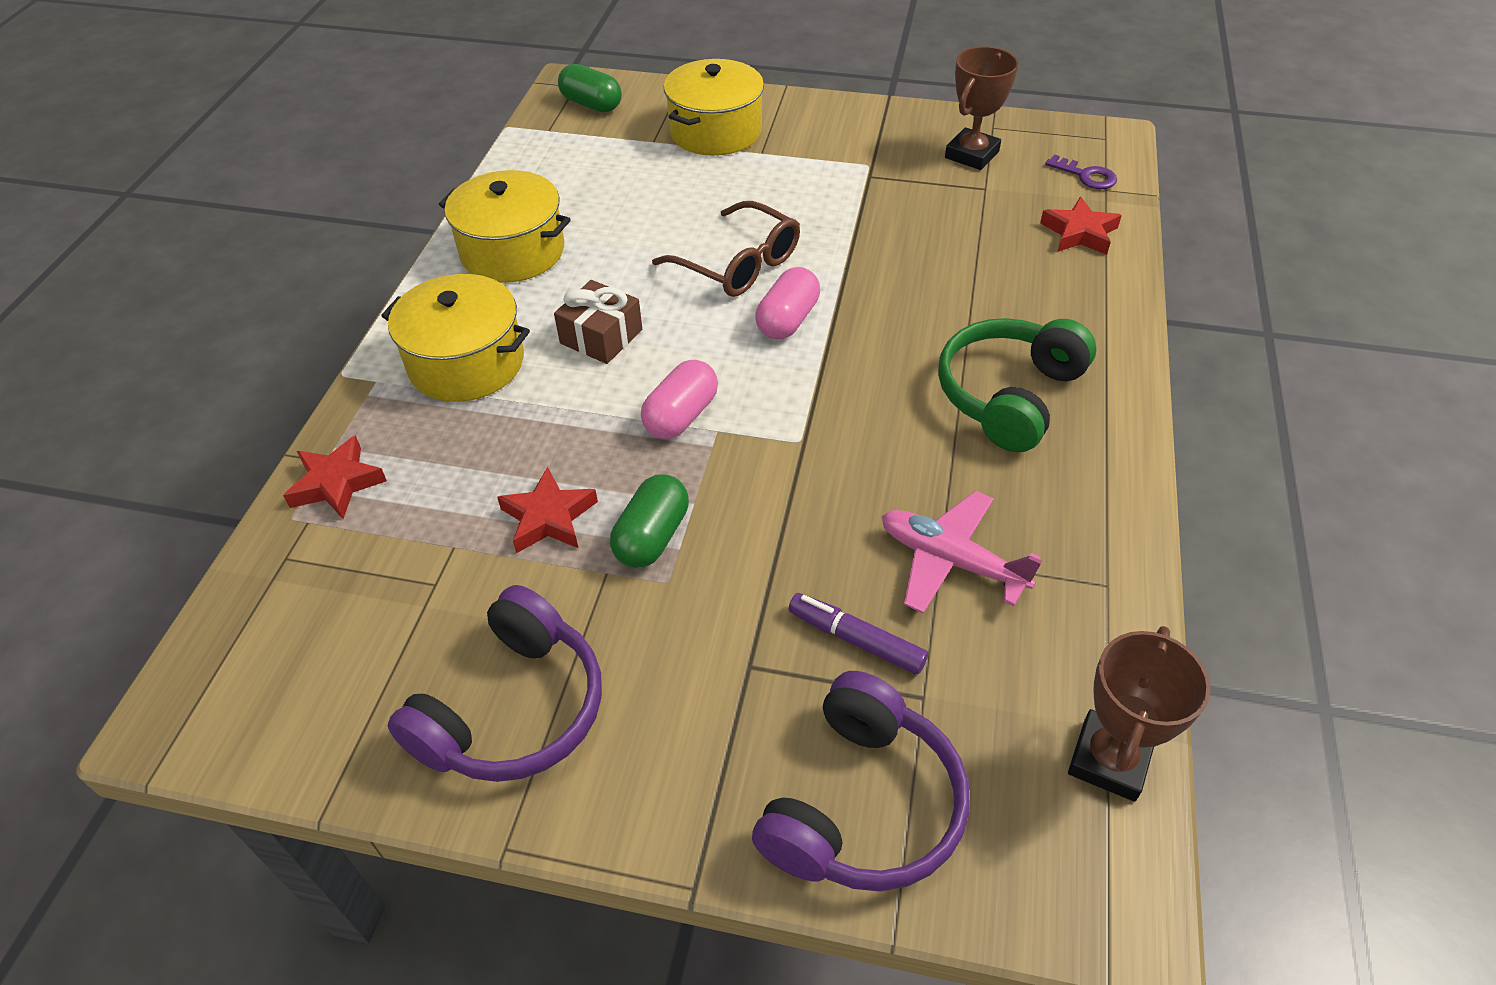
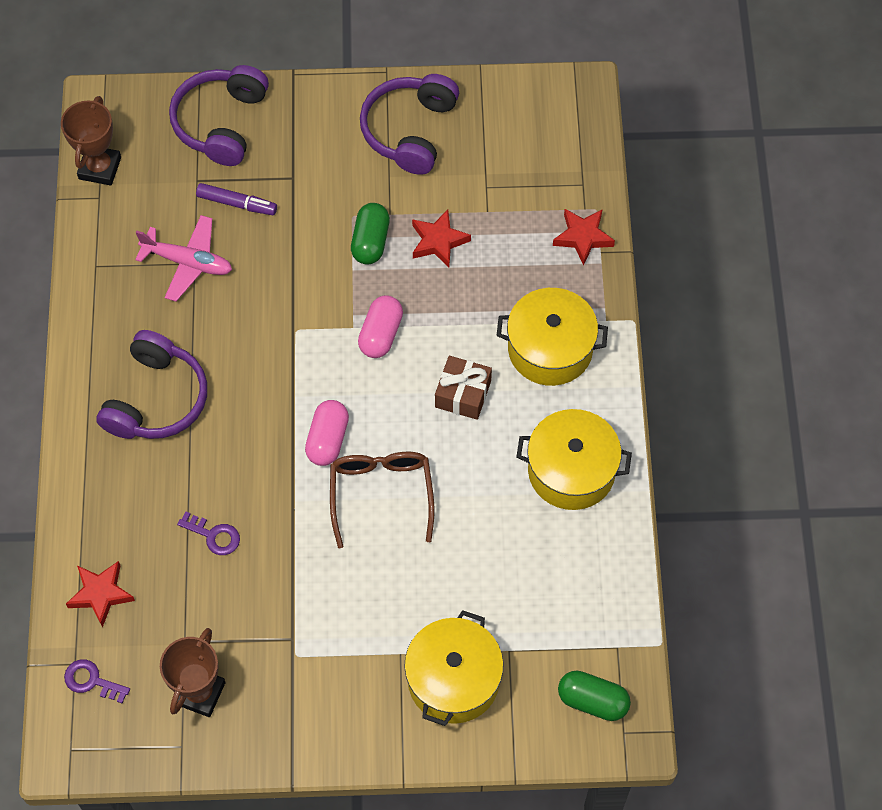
camera: 165 degrees right, 15 degrees up
(738, 264) = (381, 494): brown glasses -> brown glasses turned 60 degrees clockwise
(944, 259) = (214, 535): none -> purple key
(1008, 395) = (157, 399): green headphones -> purple headphones

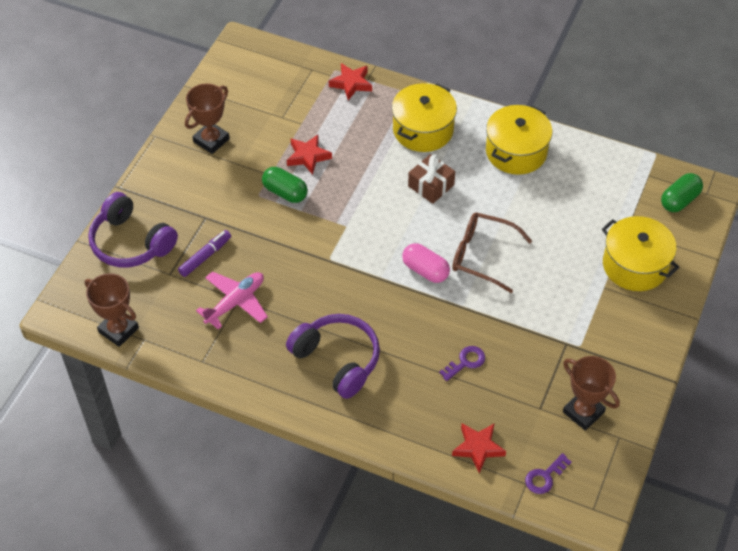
camera: 65 degrees left, 10 degrees down
(381, 334) = (361, 212): pink capsule -> none
(409, 130) = (211, 140): purple headphones -> brown trophy

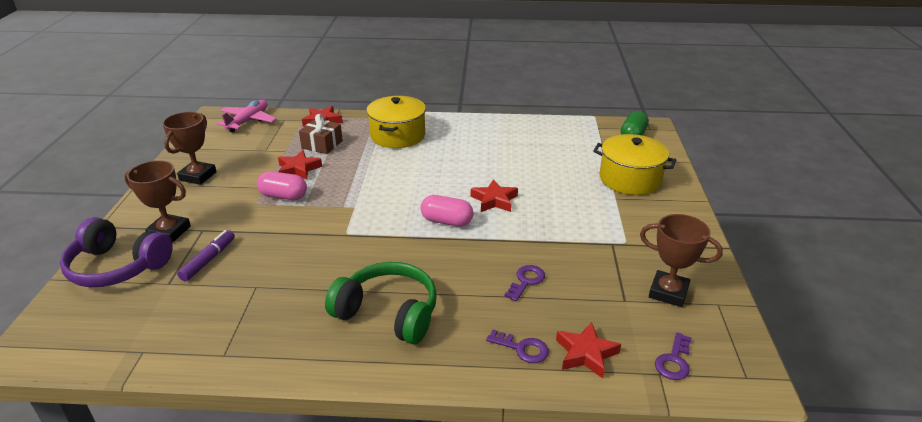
camera: 20 degrees left, 20 degrees down
(118, 330) = (107, 350): brown trophy -> brown trophy (169, 232)
(235, 302) = (253, 290): pink plane -> pink plane (248, 121)
(285, 192) = (283, 196): green capsule -> pink capsule
(337, 360) = (388, 313): purple headphones -> green headphones
(430, 427) = (522, 348): none -> purple key
(431, 185) = (422, 166): brown gift -> brown gift (322, 144)
(482, 255) = (494, 200): brown glasses -> red star
(516, 151) = (484, 134): yellow pot -> none

